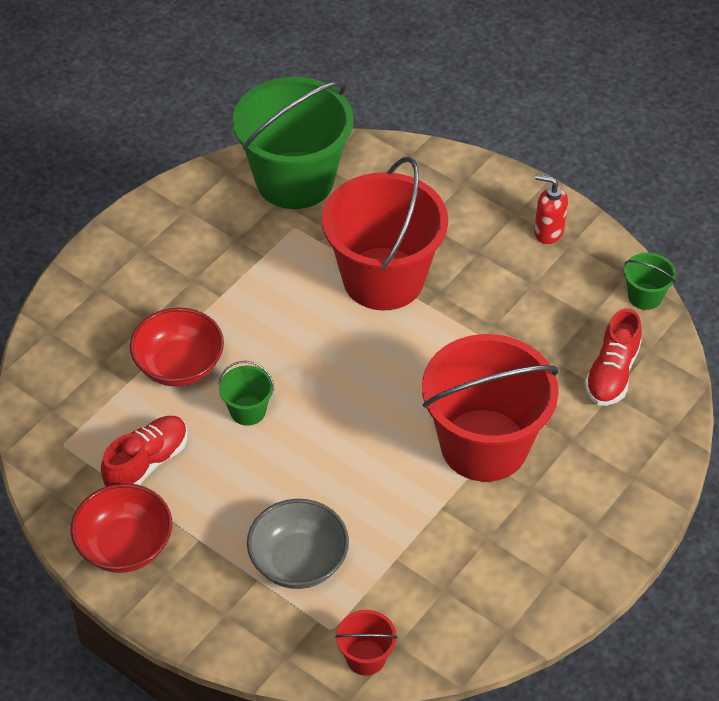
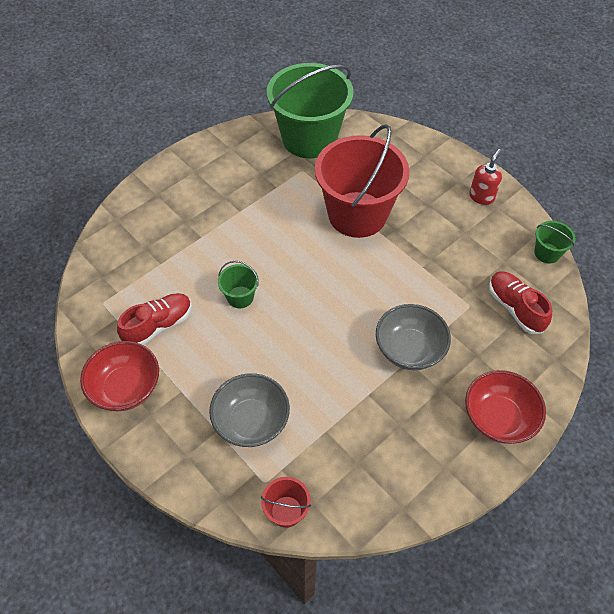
camera: 10 degrees right, 5 degrees up
(179, 366) = (199, 257): red bowl -> red bowl (498, 418)
(484, 445) = (409, 349): red bucket -> grey bowl
(548, 232) = (481, 197): red soap dispenser -> red soap dispenser turned 90 degrees clockwise
(612, 373) = (515, 308): red shoe -> red shoe turned 120 degrees clockwise

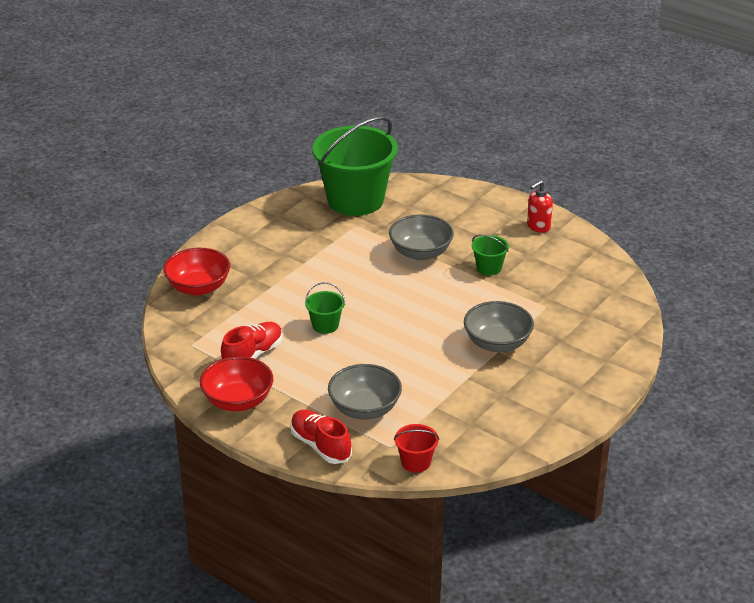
camera: 10 degrees left, 20 degrees down
(357, 214) = (420, 253): red bucket -> grey bowl
(481, 197) = (538, 226): red soap dispenser -> red soap dispenser turned 150 degrees counterclockwise
(498, 418) = (589, 379): red bowl -> red bowl (198, 287)
(515, 308) = (588, 303): red shoe -> red shoe (320, 446)
(547, 253) = (609, 261): green bucket -> green bucket (489, 268)

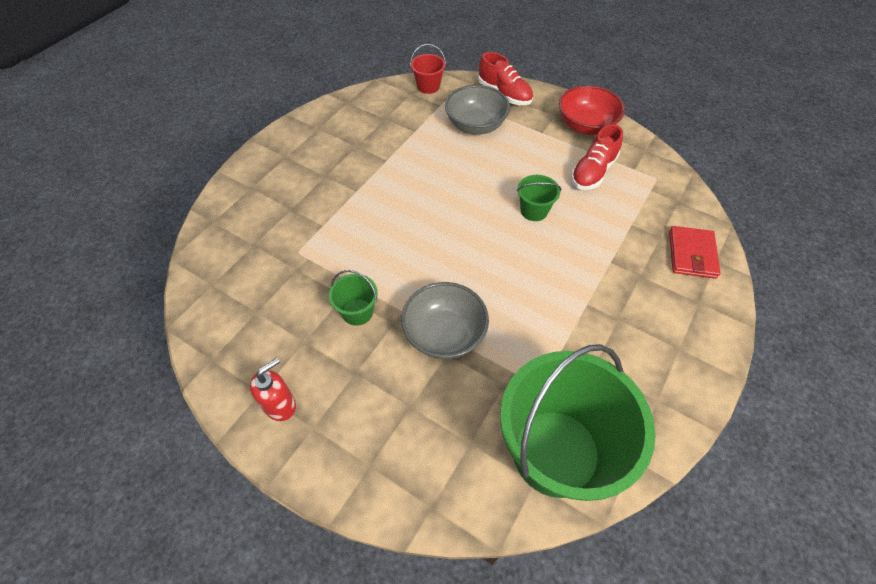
camera: 175 degrees right, 20 degrees up
(198, 287) = (692, 254): red bowl -> red wallet
(497, 343) = (356, 200): grey bowl -> none

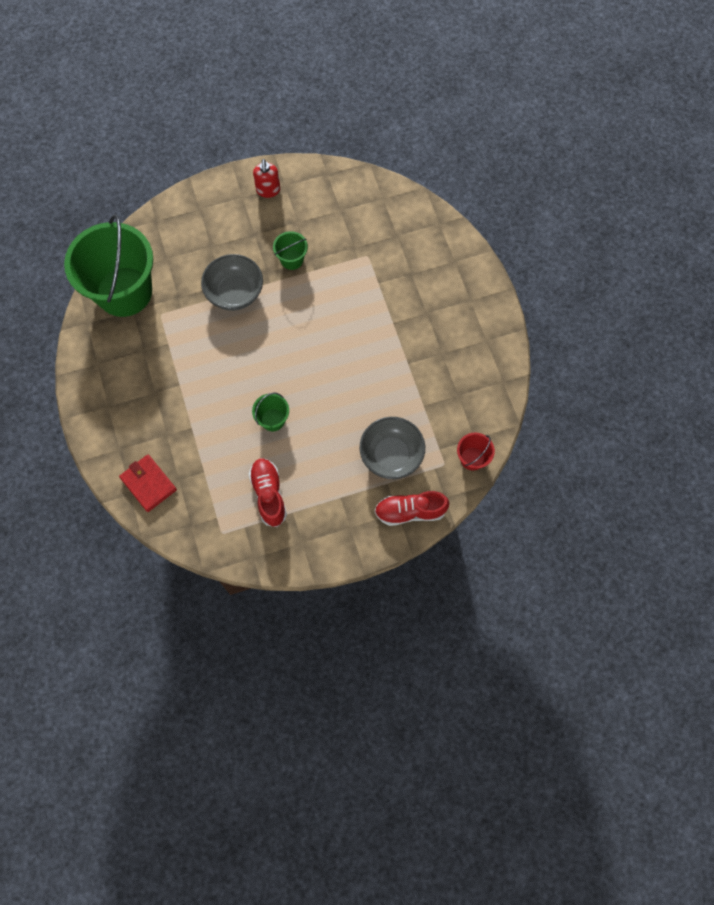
camera: 130 degrees right, 15 degrees up
(585, 126) = (317, 539): red bowl -> none

